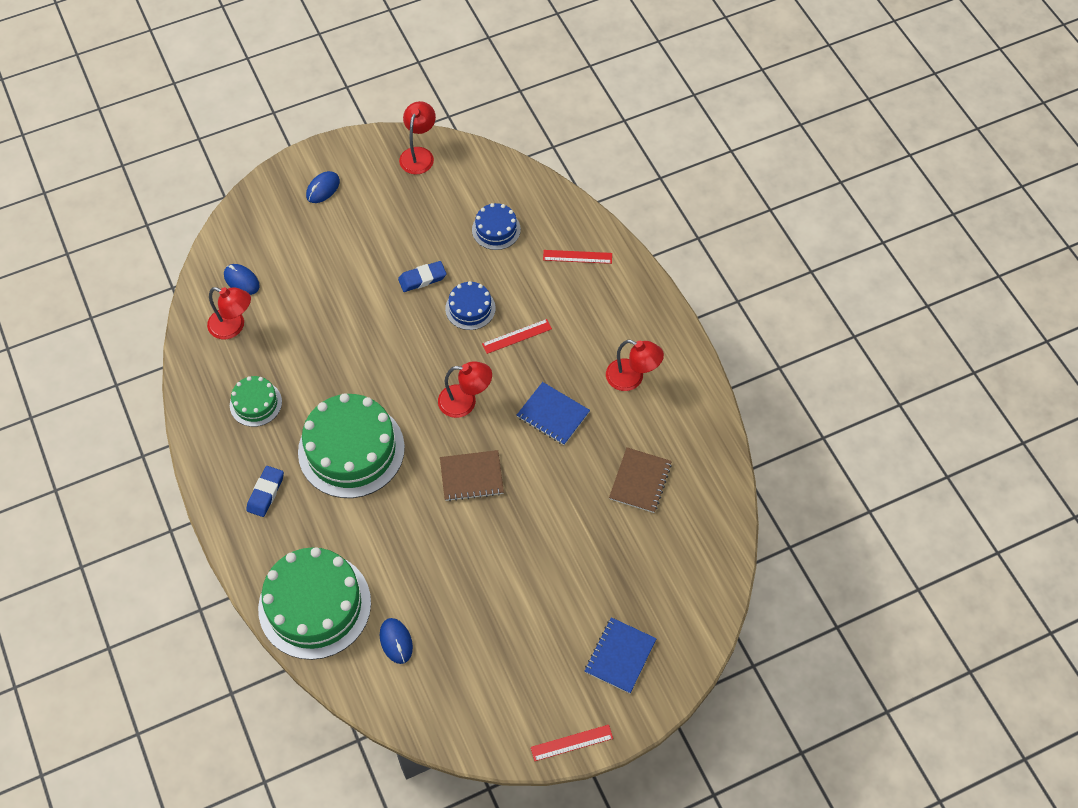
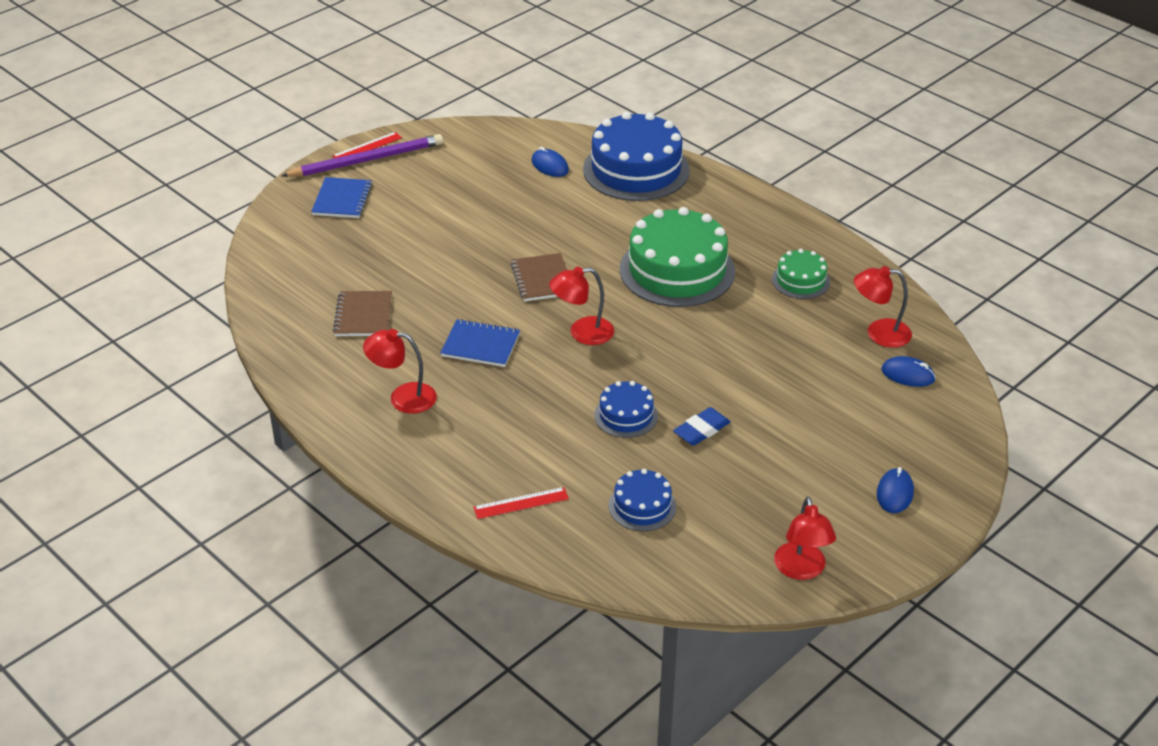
camera: 160 degrees right, 20 degrees down
(265, 493) = (736, 223): blue eraser -> none
(314, 605) = (636, 170): green cake -> blue cake
(471, 476) = (542, 279): brown notebook -> brown notebook turned 75 degrees counterclockwise
(517, 336) = (556, 403): red ruler -> none
(578, 717) = (367, 160): none -> purple pencil

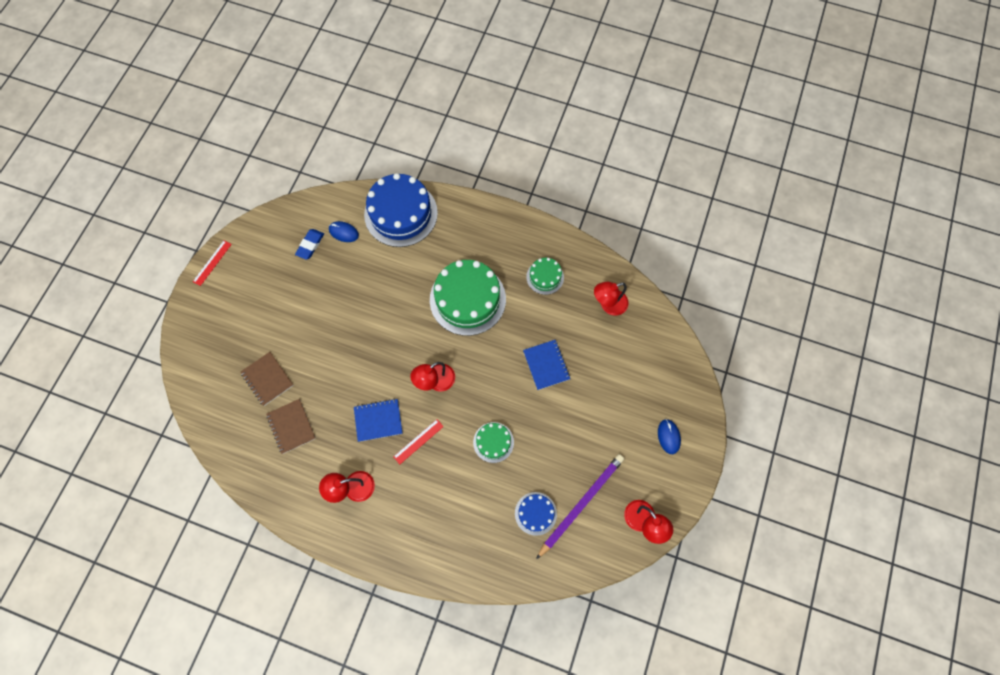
camera: 25 degrees left, 30 degrees up
(342, 200) = (221, 322): blue notebook -> blue notebook (546, 365)
(367, 160) = (219, 276): purple pencil -> purple pencil (581, 504)
(521, 503) = (465, 544): red ruler -> red ruler (418, 441)
(542, 279) = (388, 343): brown notebook -> brown notebook (267, 379)
(626, 415) = (493, 442): blue cake -> green cake
(701, 430) = (542, 434): blue eraser -> blue eraser (310, 245)
(908, 375) = (638, 334): blue mouse -> none

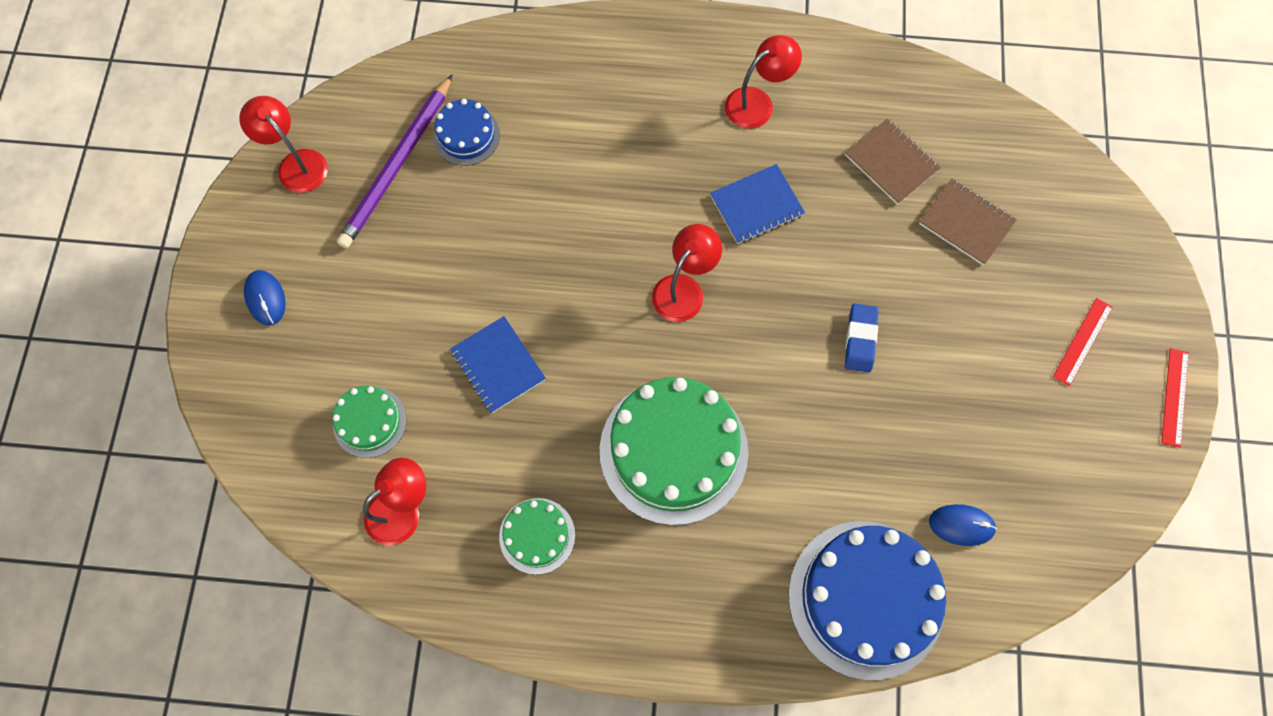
camera: 165 degrees right, 0 degrees up
(310, 245) = (1012, 481): blue eraser -> blue eraser (860, 339)
(418, 441) = (680, 191): red ruler -> red ruler (1082, 341)
(493, 442) = (558, 219): green cake -> green cake (369, 422)

